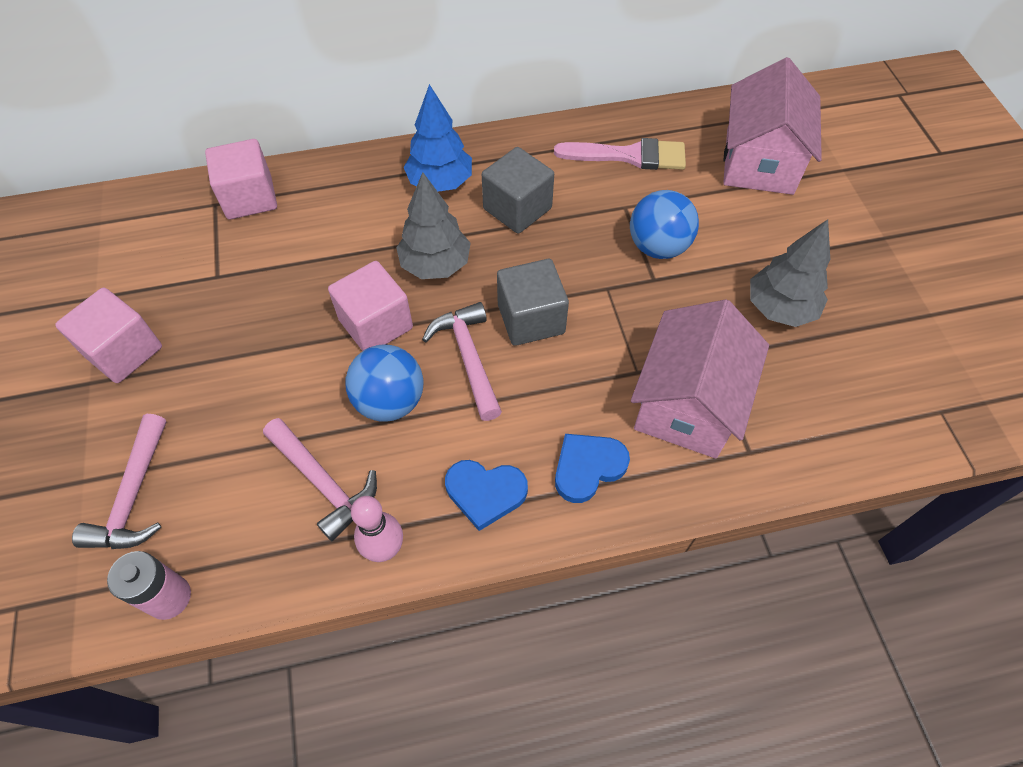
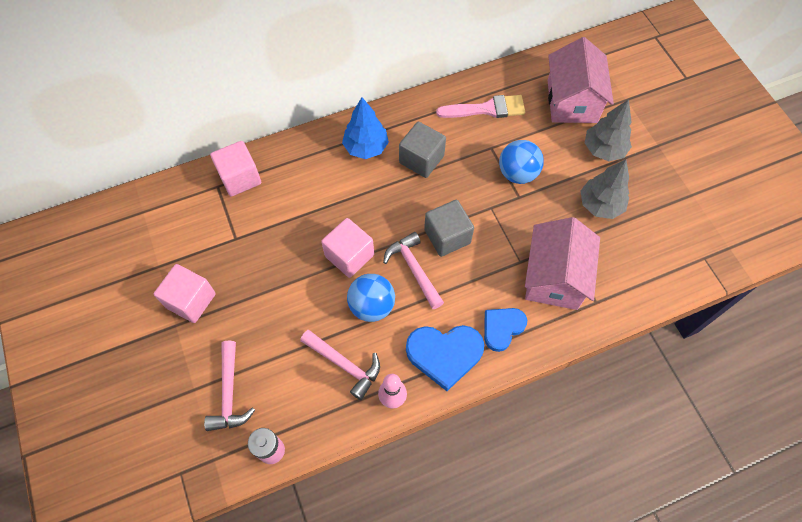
camera: 10 degrees left, 5 degrees up
(435, 265) = (377, 208): grey tree -> grey tree (603, 150)
(485, 493) = (444, 354): blue heart -> blue heart, size x1.53

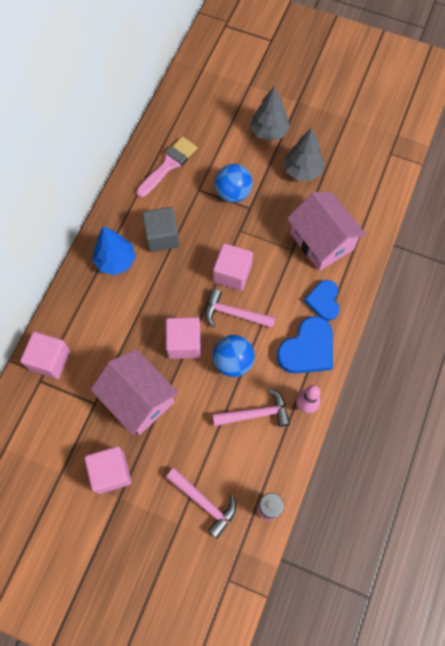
camera: 45 degrees left, 5 degrees up
(447, 236) = (232, 273): grey cube -> pink cube
(571, 101) = (217, 114): pink house -> pink house (138, 399)

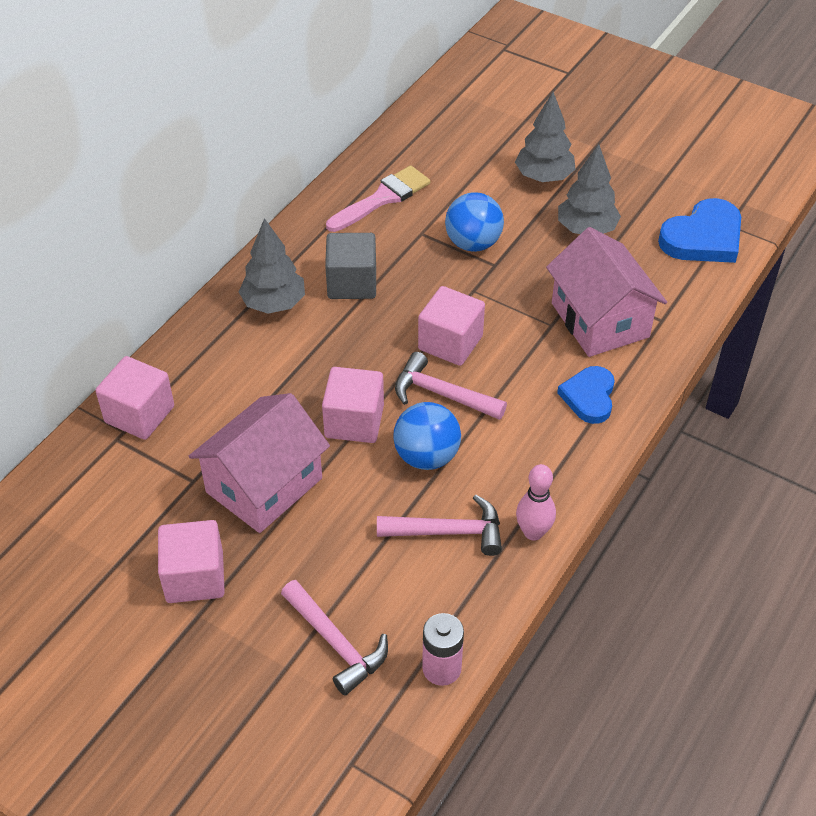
camera: 10 degrees right, 20 degrees down
(116, 261) = (274, 304): blue tree -> grey tree
(138, 399) = (264, 485): pink house -> pink house turned 75 degrees clockwise
(307, 349) = (550, 456): blue heart -> blue heart (703, 238)

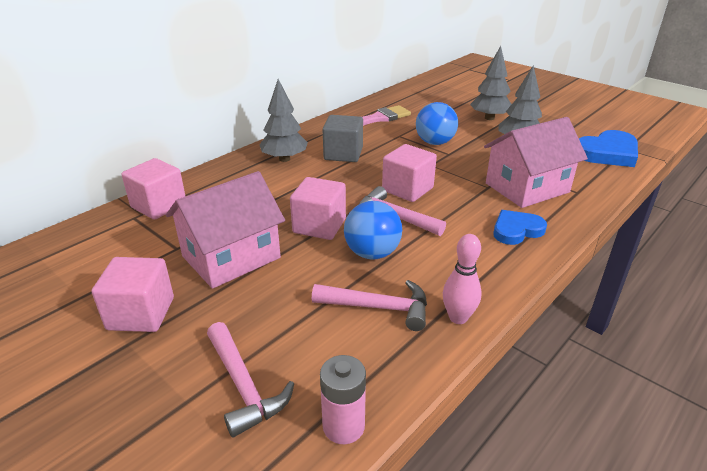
camera: 10 degrees right, 15 degrees down
(589, 397) = (516, 230): blue heart -> blue heart turned 45 degrees clockwise
(599, 320) = (527, 187): pink house -> pink house turned 75 degrees clockwise

